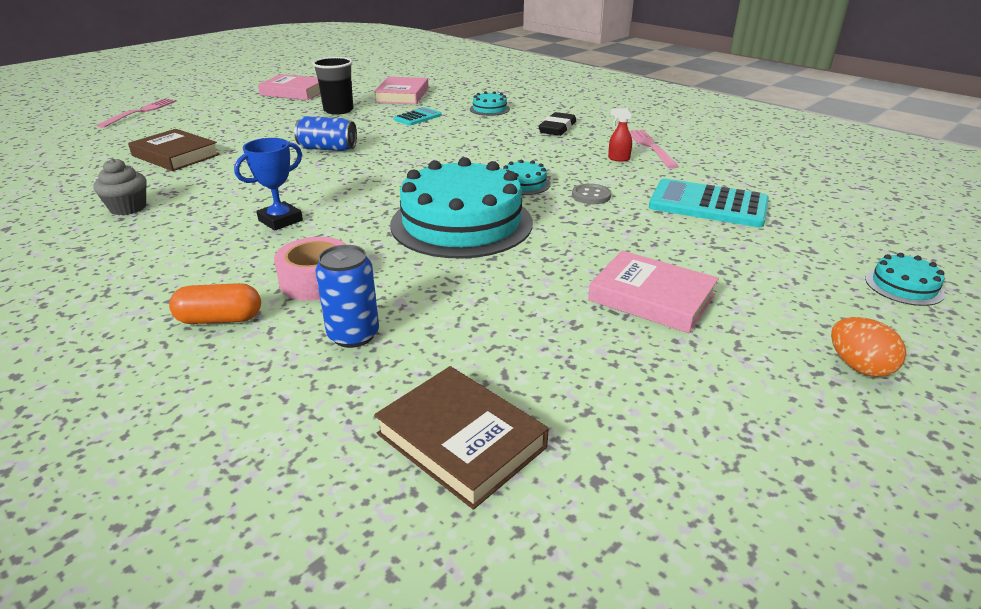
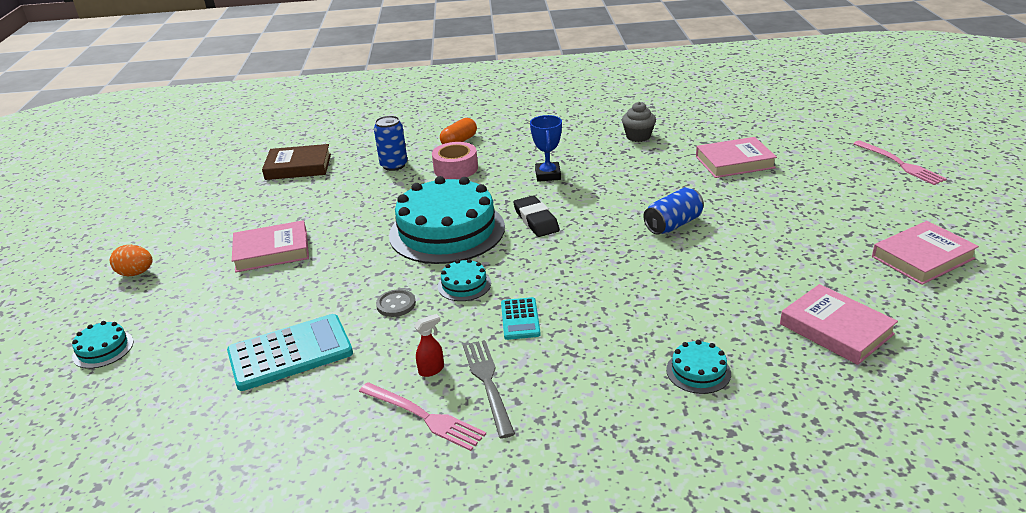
camera: 135 degrees right, 0 degrees up
(176, 155) = (734, 162): brown book -> pink book
(338, 110) = (803, 263): black cup -> none
(417, 117) = (719, 304): turquoise calculator -> turquoise calculator (520, 319)
(557, 128) = (564, 384): black eraser -> black eraser (536, 220)
(594, 143) = (487, 382): none -> grey fork

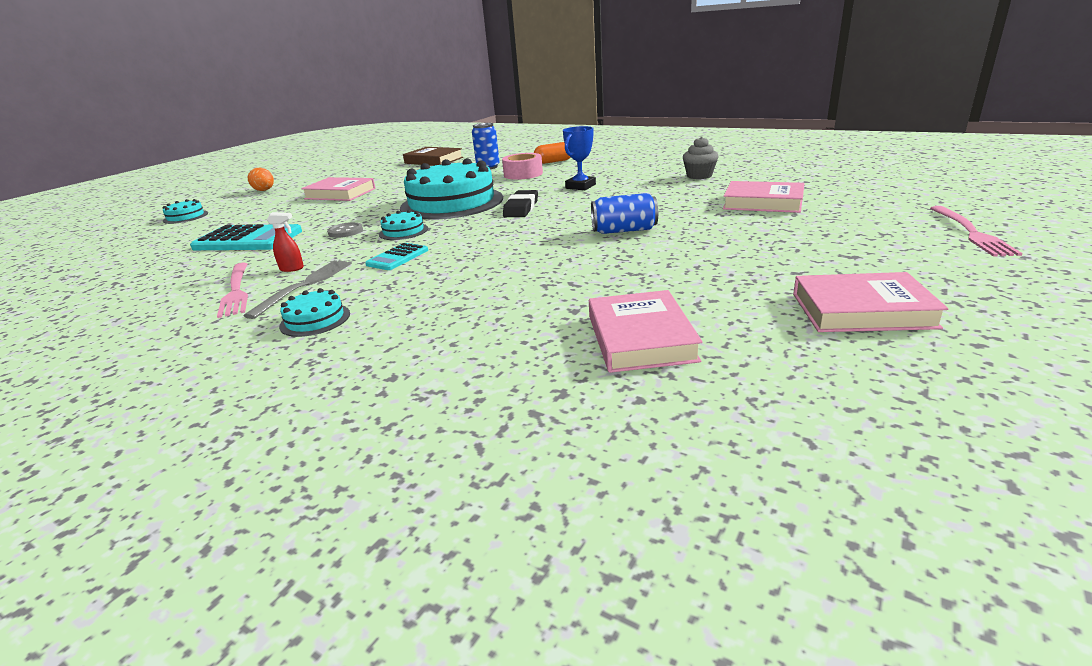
camera: 35 degrees right, 5 degrees down
(698, 371) = (452, 326): turquoise cake -> turquoise cake (315, 320)

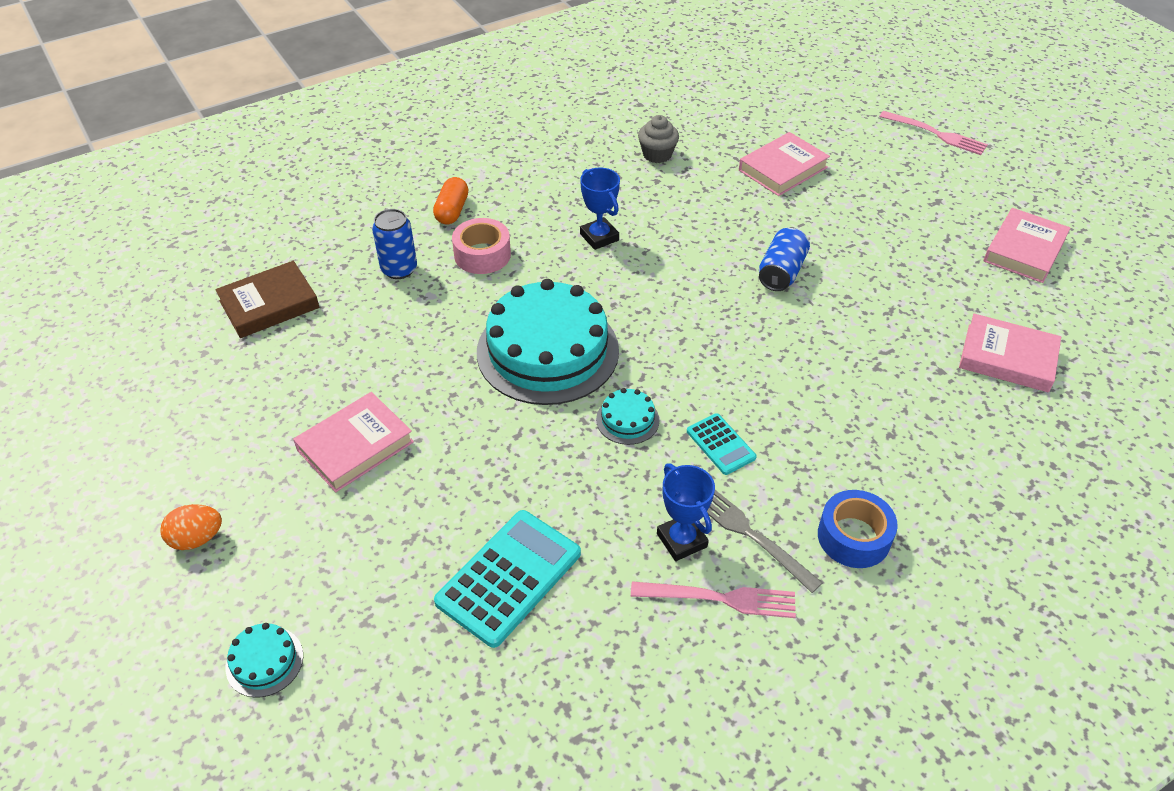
camera: 65 degrees left, 20 degrees up
(292, 269) = (682, 540): red spray bottle -> blue trophy
(315, 320) = (853, 537): turquoise cake -> blue tape
(345, 231) = (574, 471): grey button -> none
(521, 208) = (636, 306): black eraser -> none

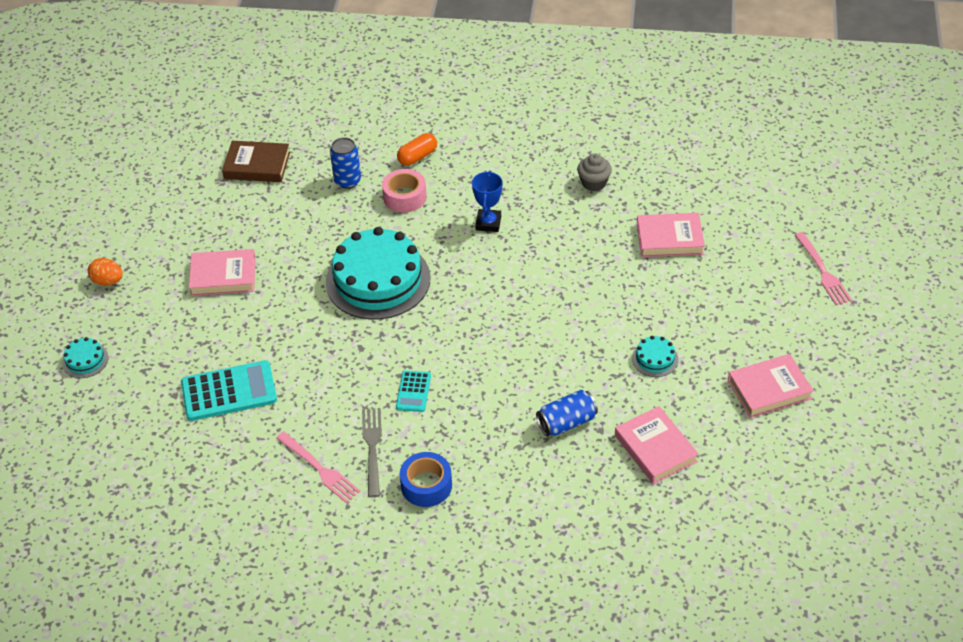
camera: 40 degrees right, 0 degrees up
(627, 420) = (378, 346): turquoise cake -> turquoise cake (655, 359)
(682, 540) = (333, 428): blue trophy -> none
(781, 272) = (577, 310): blue can -> blue can (566, 422)

